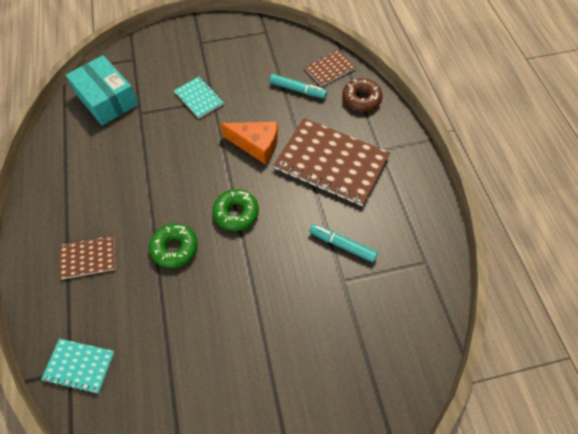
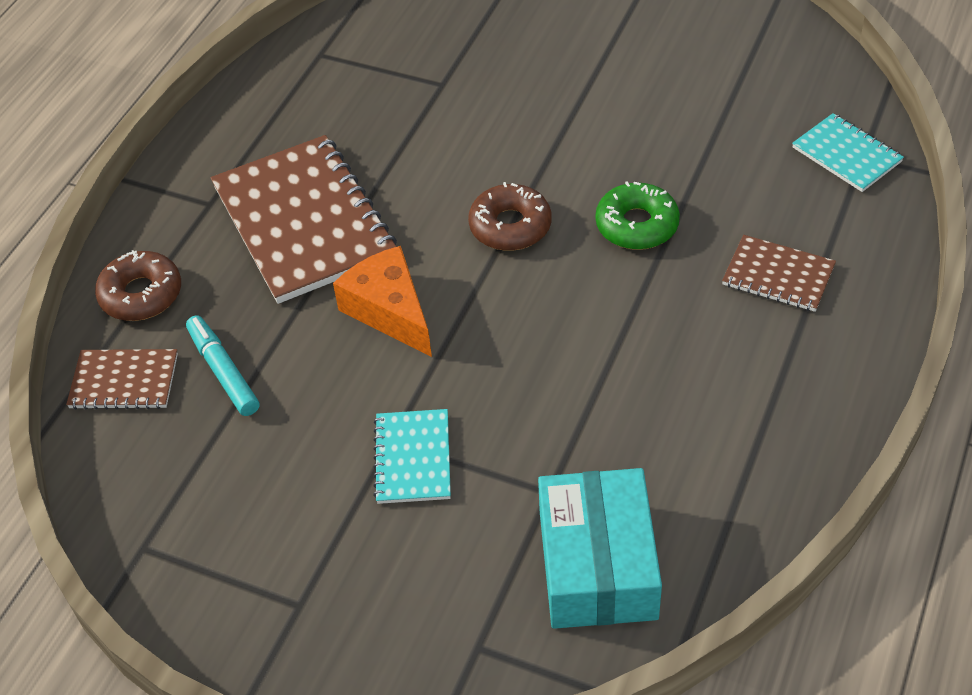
camera: 140 degrees left, 10 degrees down
(236, 213) = (510, 226): green donut -> brown donut
(342, 245) = (401, 118): turquoise marker -> none

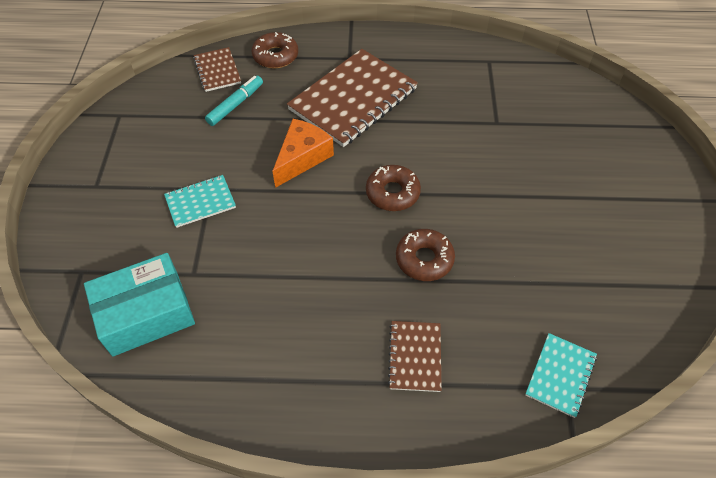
camera: 65 degrees right, 5 degrees up
(637, 225) = (424, 259): green donut -> brown donut

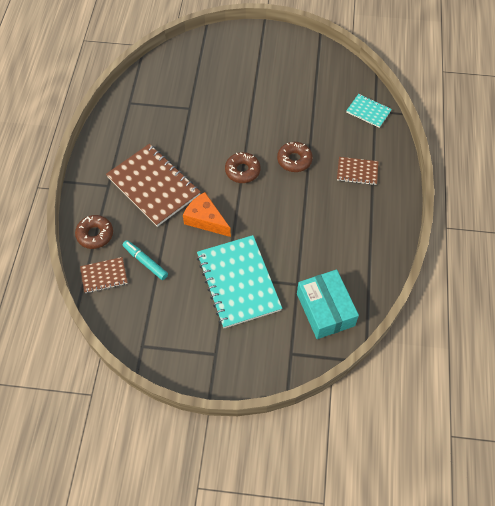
camera: 85 degrees left, 5 degrees up
(200, 202) = (238, 282): turquoise notebook -> turquoise notebook, size x2.01

